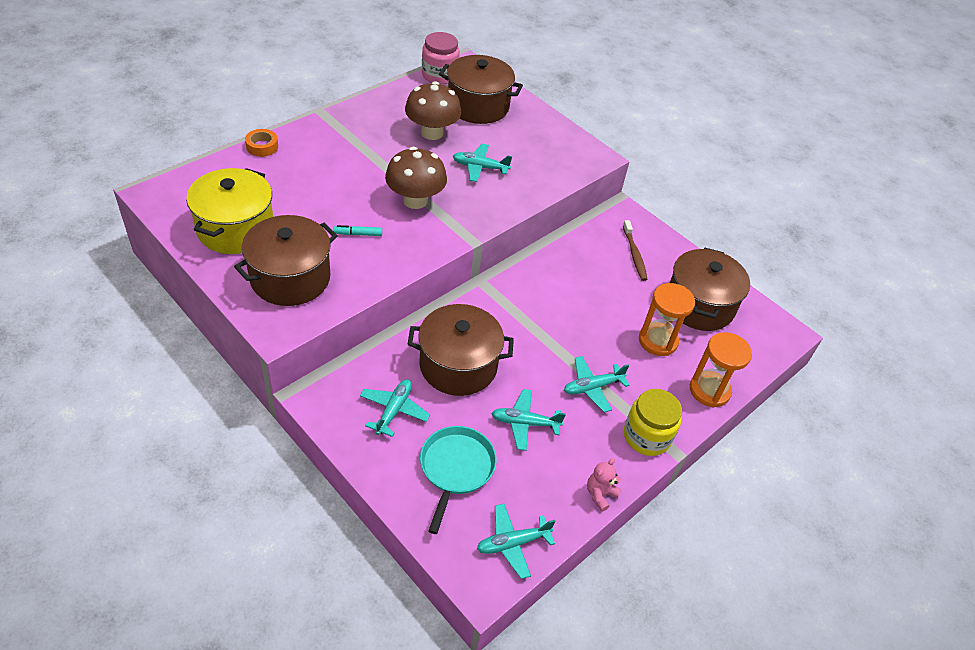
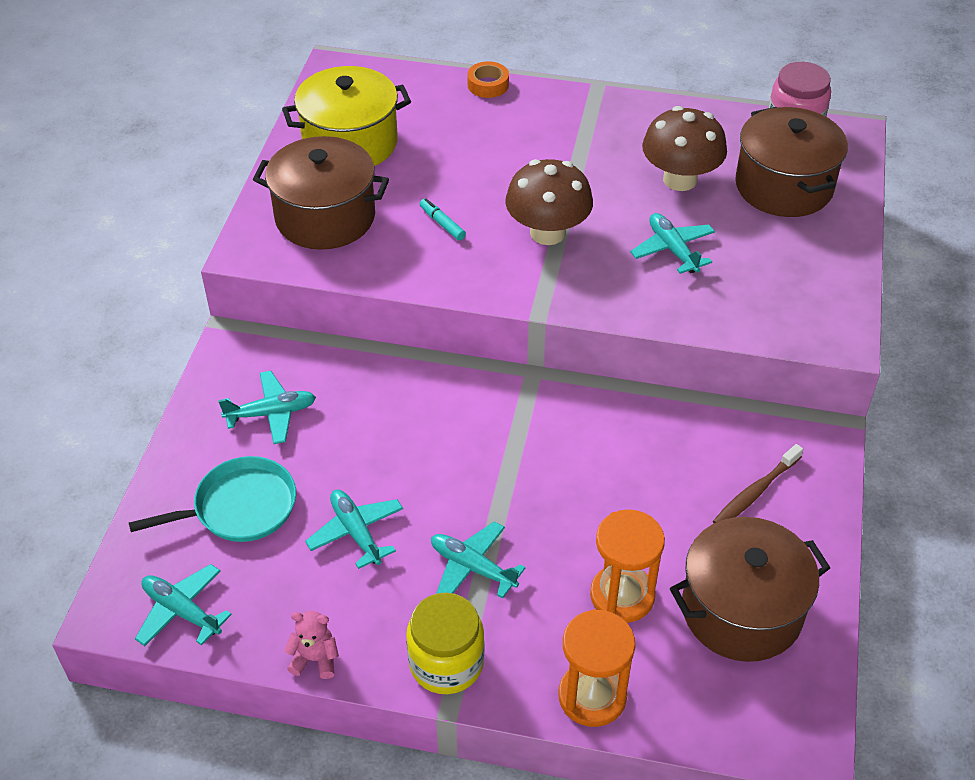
camera: 60 degrees right, 0 degrees up
(458, 365) = (383, 428): brown pot -> none

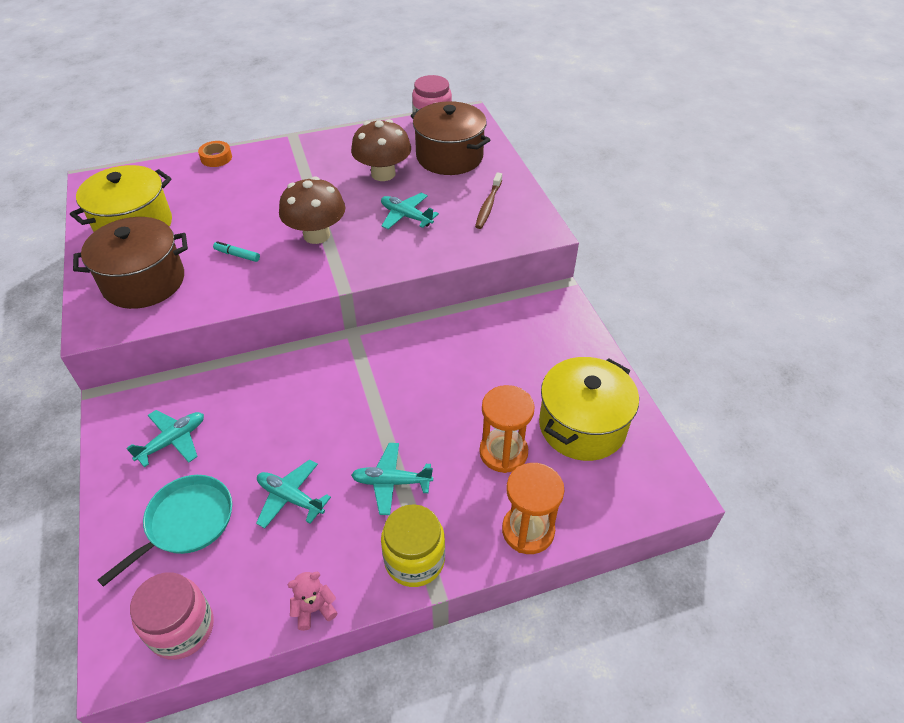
camera: 30 degrees left, 0 degrees up
(182, 611) = (182, 628): turquoise plane -> pink jar
(741, 610) = (582, 425): brown pot -> yellow pot
(755, 492) = (541, 348): brown toothbrush -> brown toothbrush (488, 205)

